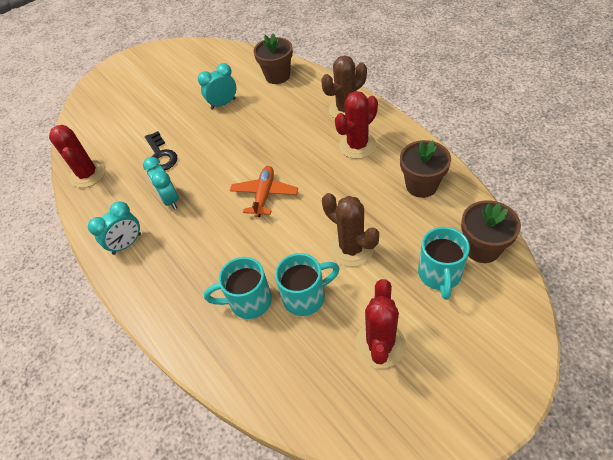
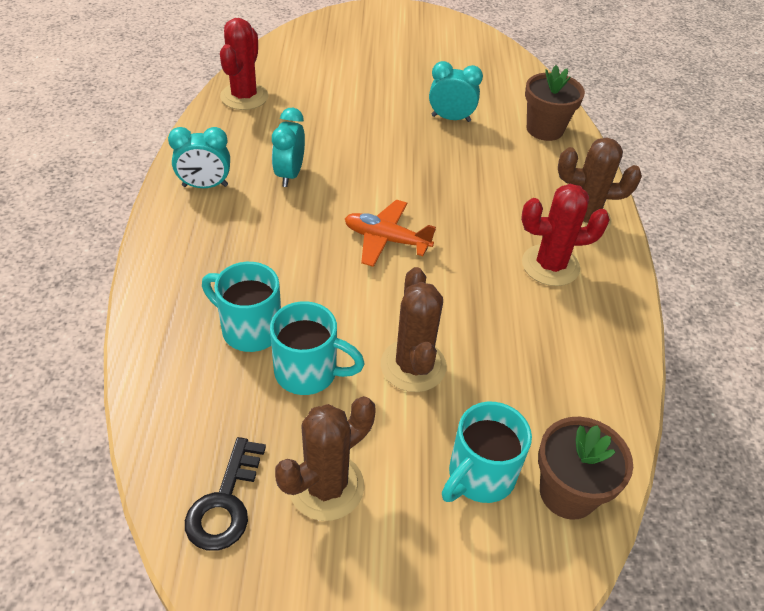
camera: 30 degrees right, 5 degrees down
(161, 155) = (330, 126): black key -> black key (225, 503)
(264, 195) = (386, 240): orange plane -> orange plane turned 120 degrees counterclockwise
(380, 344) = (326, 486): red cactus -> brown cactus
(421, 185) = (576, 365): brown flower pot -> none

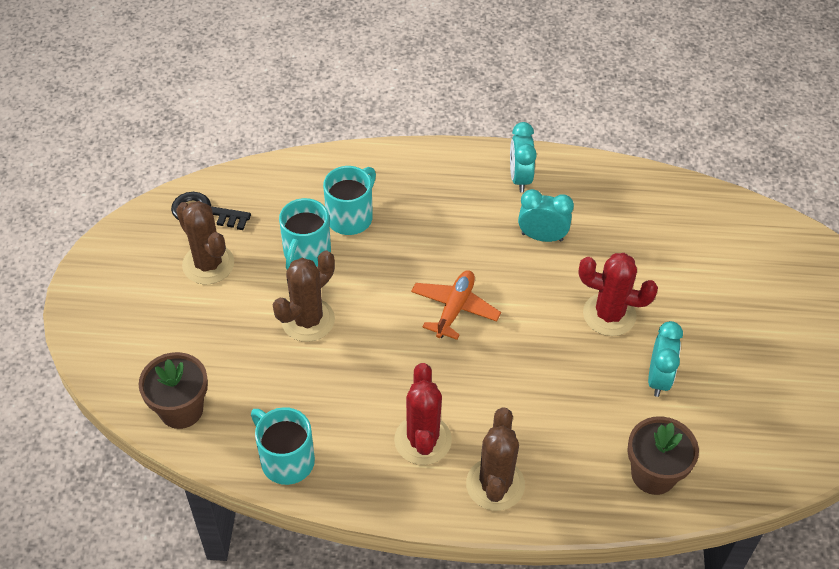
camera: 95 degrees right, 5 degrees up
(244, 97) = (664, 197): red cactus -> red cactus (609, 314)
(413, 366) = (308, 320): brown cactus -> brown cactus turned 45 degrees counterclockwise
(479, 476) = (203, 354): turquoise mug -> turquoise mug (286, 460)

